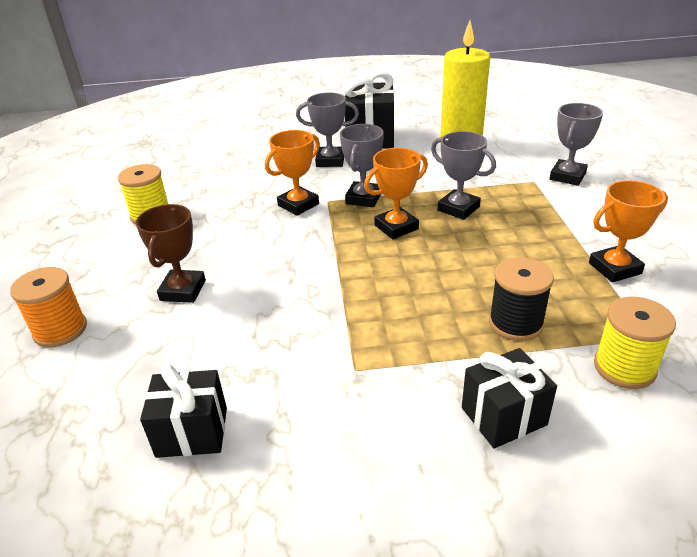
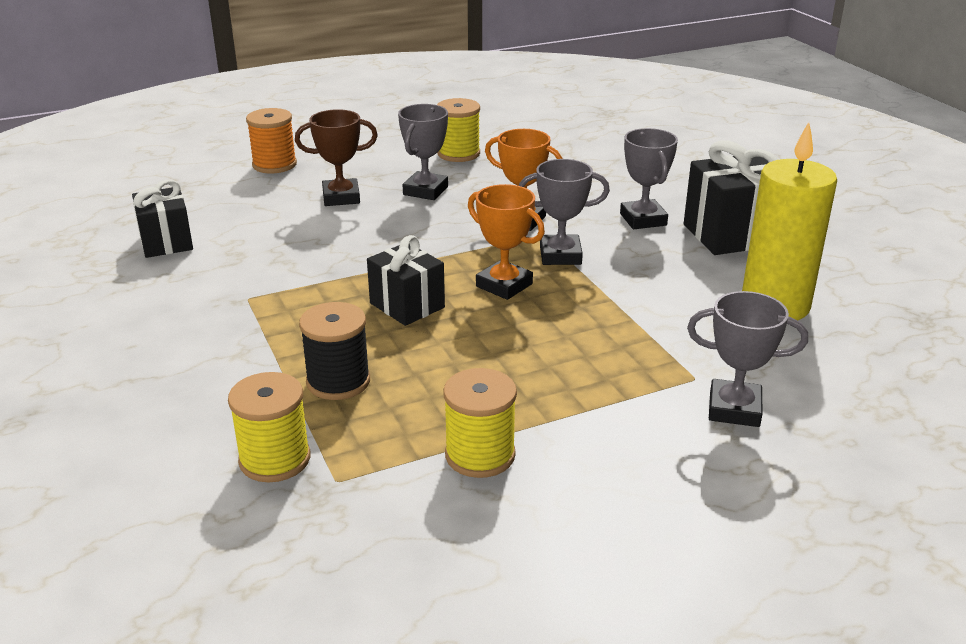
camera: 70 degrees right, 5 degrees down
(458, 208) = (573, 322): grey trophy -> grey trophy (425, 191)
(503, 416) = (192, 383): black gift -> black gift (407, 305)
(614, 268) = (480, 455): orange trophy -> yellow spool

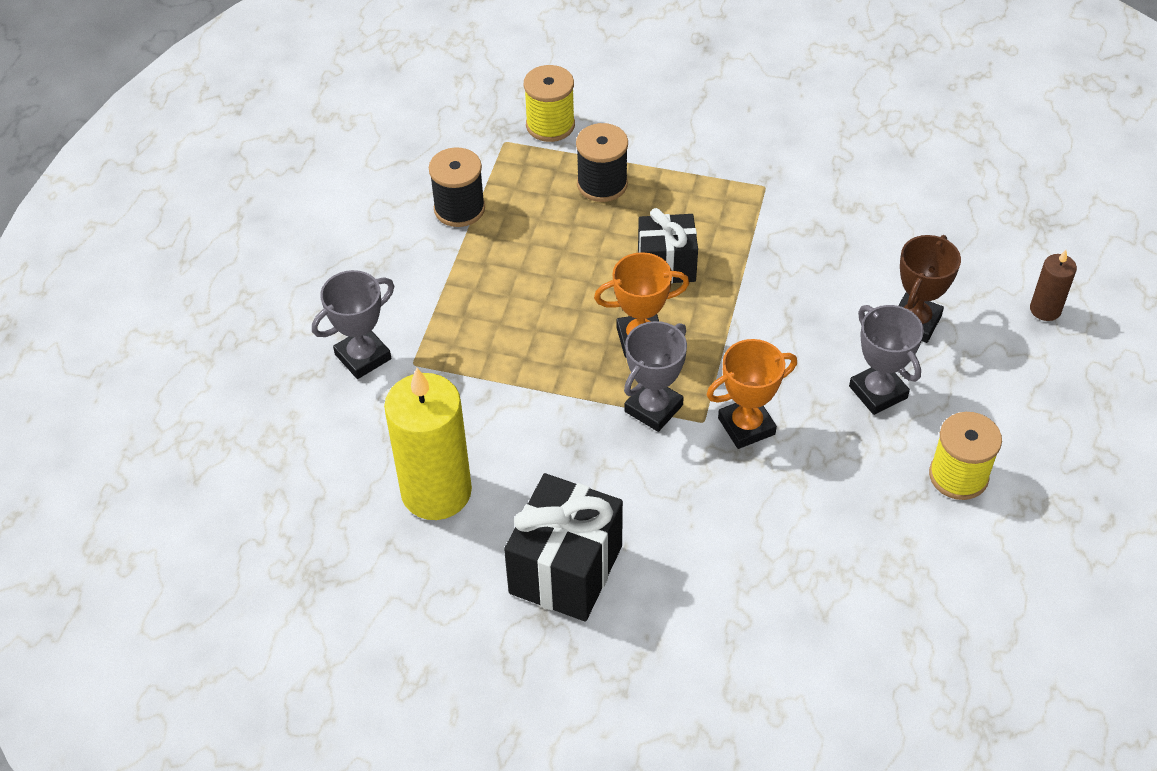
camera: 130 degrees right, 20 degrees up
(166, 242) = (911, 175): black gift -> none
(274, 165) = (1045, 309): orange spool -> brown candle
(480, 455) = (459, 209): yellow spool -> black spool
(643, 219) = (661, 521): grey trophy -> none

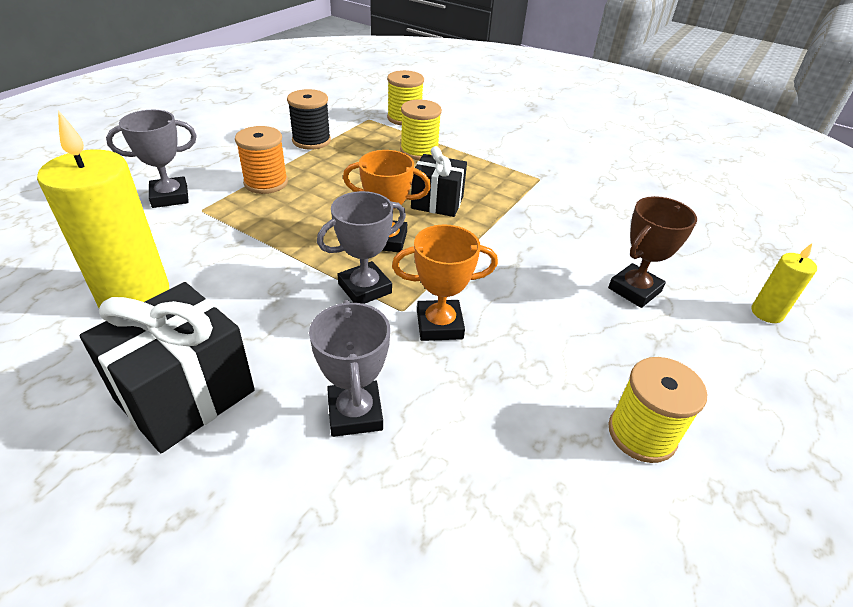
camera: 15 degrees right, 10 degrees down
(455, 299) = (266, 183): none -> orange spool
(602, 184) = (419, 151): black spool -> yellow spool
(878, 392) = (579, 333): grey trophy -> grey trophy (355, 413)
(1045, 309) = (767, 313): brown candle -> yellow candle

